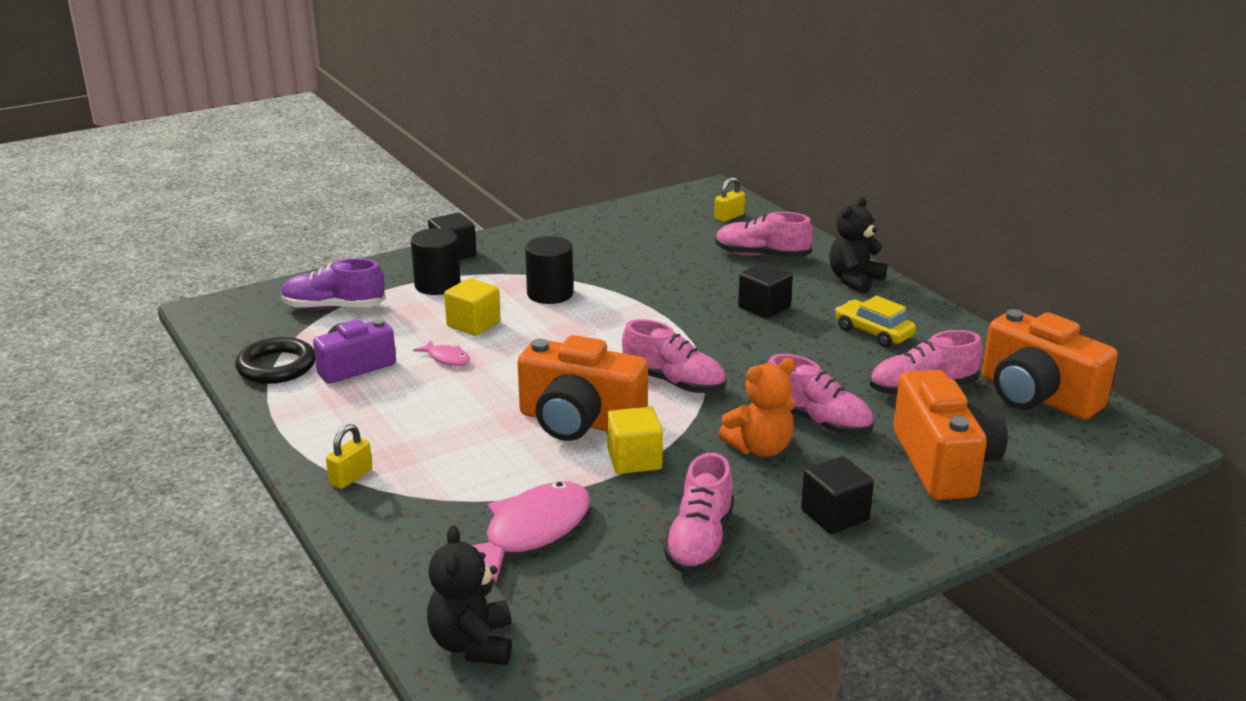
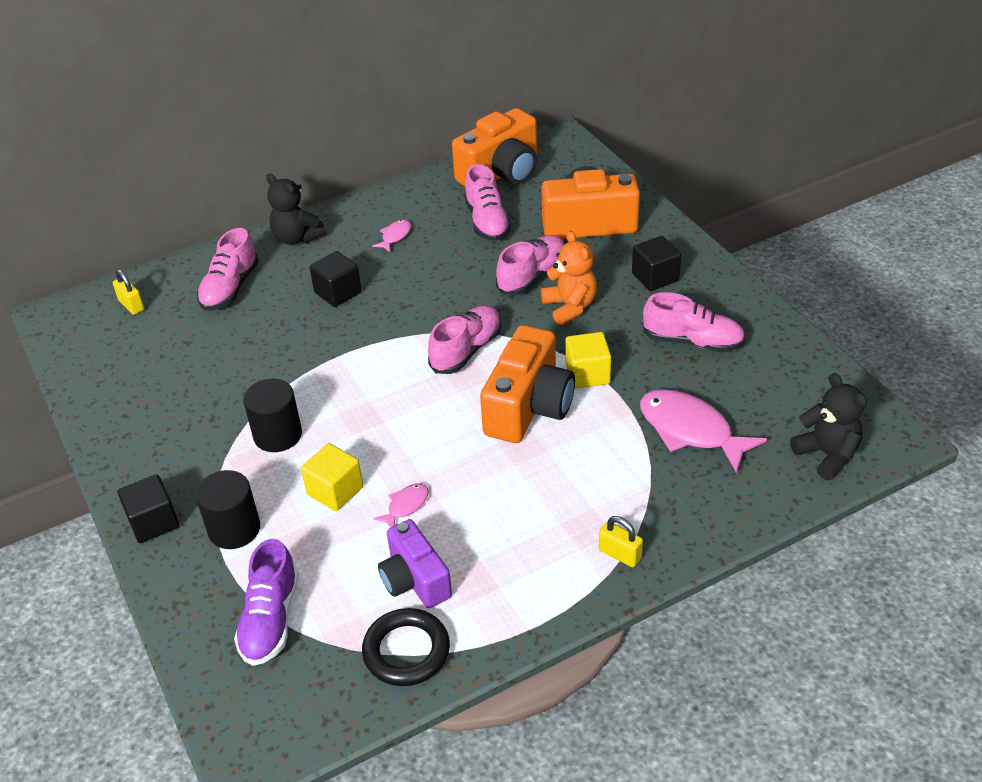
camera: 85 degrees left, 15 degrees up
(472, 644) = (827, 455): black teddy bear -> black teddy bear turned 120 degrees counterclockwise
(873, 333) = (395, 236): yellow car -> pink fish

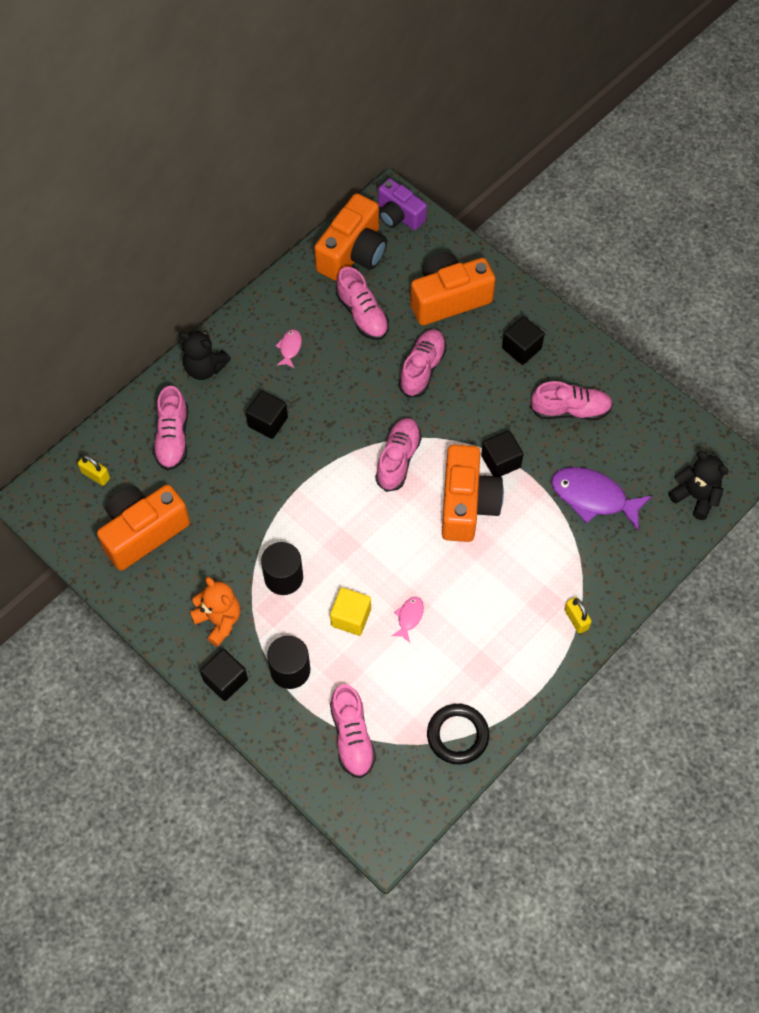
camera: 20 degrees left, 20 degrees up
(149, 363) = (143, 532): none -> orange camera
(270, 619) = (352, 737): purple shoe -> pink shoe
(415, 580) = (441, 678): purple camera -> purple camera (399, 215)
(570, 307) = (464, 395): orange teddy bear -> orange teddy bear (219, 620)
(587, 374) = (500, 461): yellow cube -> black cube
(620, 554) = (576, 619): yellow padlock -> yellow padlock turned 45 degrees clockwise
(690, 430) = (593, 497): pink fish -> purple fish

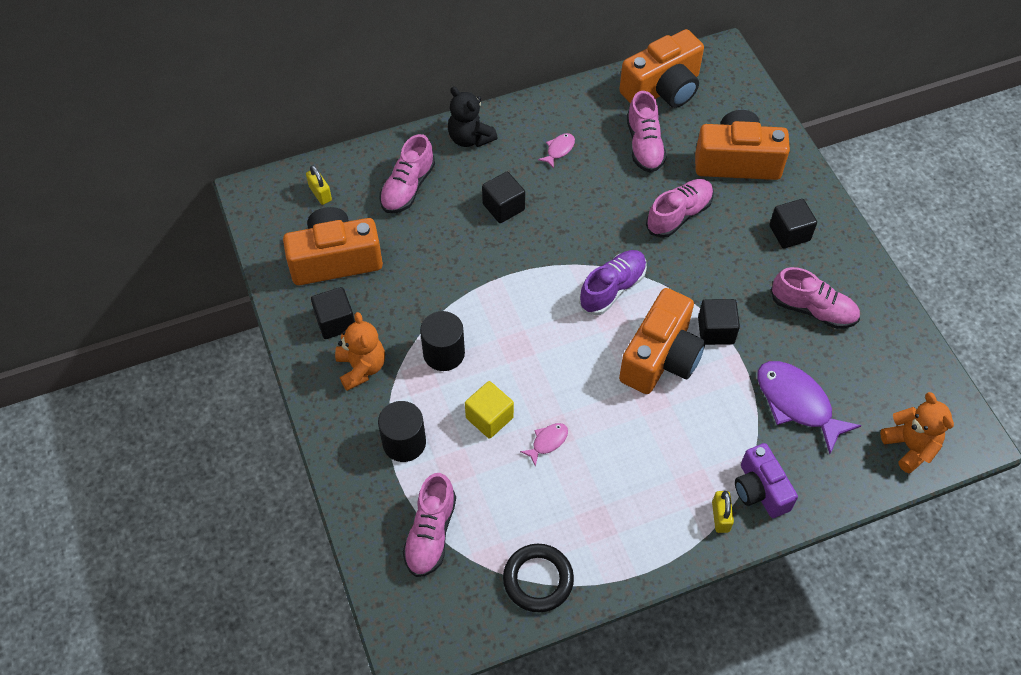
camera: 25 degrees right, 5 degrees down
(225, 680) = (337, 425): black cube -> black cube (335, 322)
(398, 459) = (612, 289): pink shoe -> purple shoe
(399, 215) = (724, 71): purple camera -> purple camera (760, 490)
(695, 496) = (910, 446): black teddy bear -> orange teddy bear

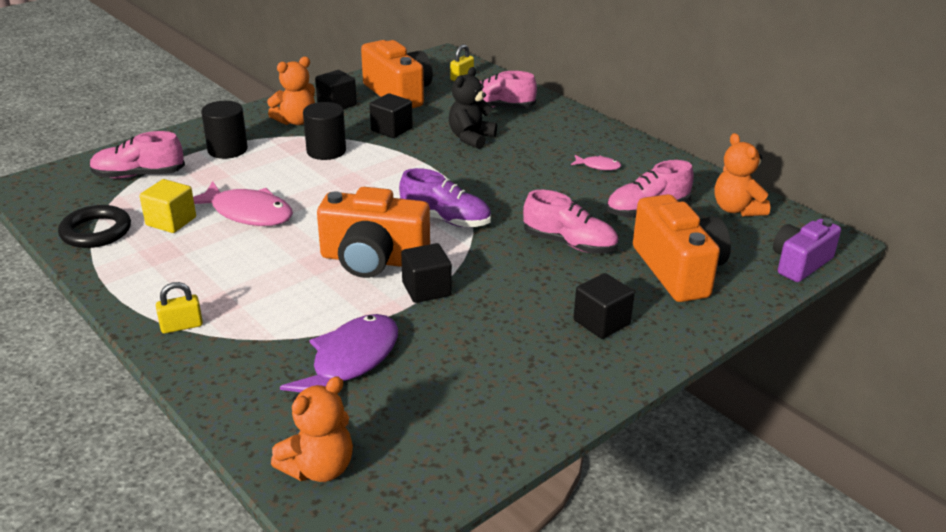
camera: 70 degrees right, 25 degrees down
(470, 138) = (573, 124): black teddy bear -> black teddy bear (471, 138)
(489, 418) = (265, 182): yellow cube -> yellow cube (171, 221)
(503, 207) = (506, 151): black cube -> black cube (391, 129)
(547, 442) = (247, 213): pink fish -> pink fish, size x2.13
(663, 89) = (736, 209): orange camera -> orange teddy bear
(760, 490) = (222, 349): purple camera -> purple camera (800, 263)
(812, 309) = (496, 355): pink shoe -> none

